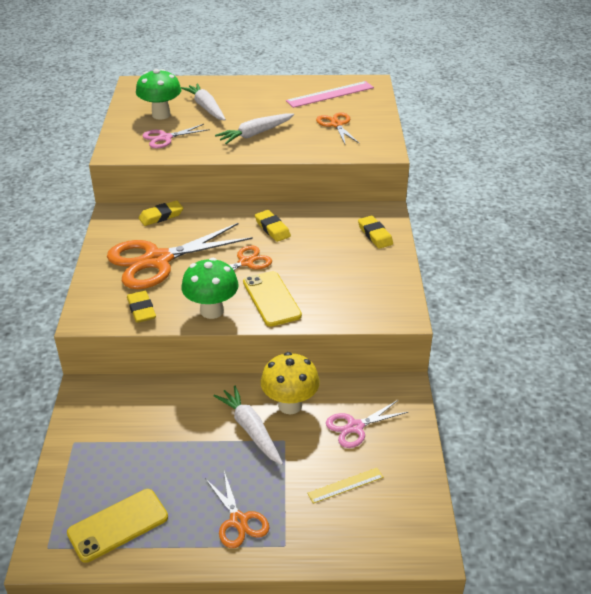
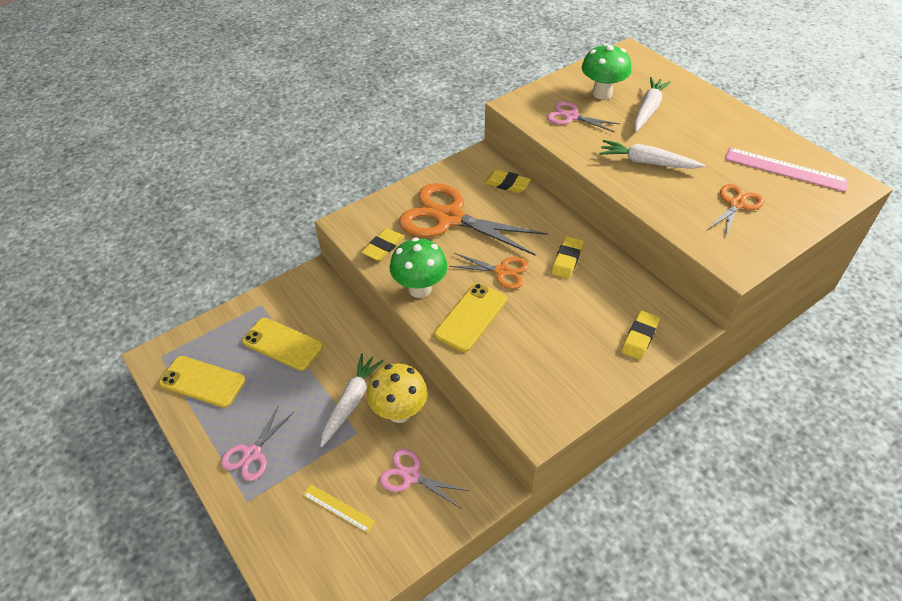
camera: 55 degrees right, 10 degrees up
(139, 447) = (282, 344): none -> yellow phone
(238, 520) = (252, 453): orange scissors -> pink scissors

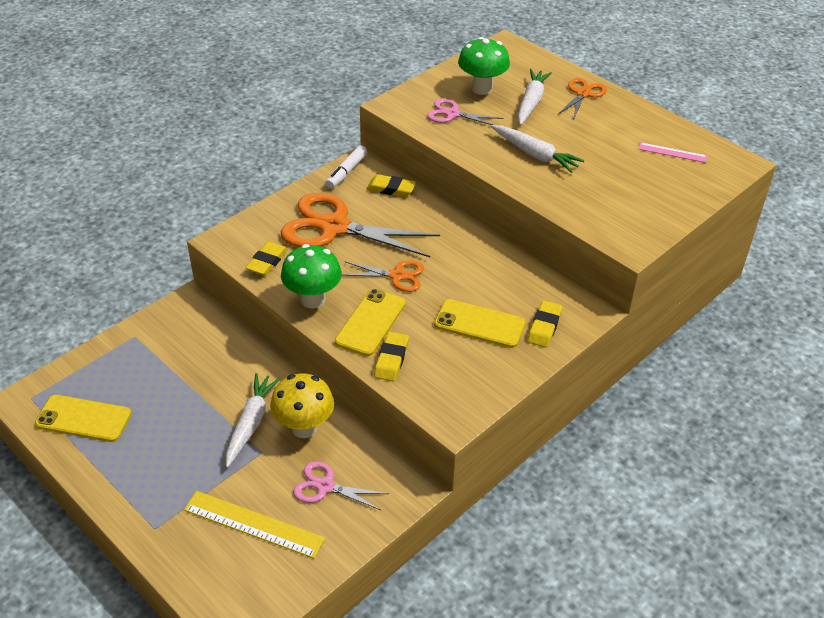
camera: 10 degrees left, 5 degrees down
(252, 453) = (152, 483): pink scissors -> none
(282, 344) = (166, 373): yellow phone -> yellow phone (479, 324)
(338, 508) = (253, 524): yellow ruler -> yellow ruler, size x1.75
(468, 165) = (346, 172): none -> white marker
(567, 260) = (463, 259): yellow eraser -> yellow eraser (391, 359)
(647, 162) = (535, 154): white carrot -> white carrot turned 150 degrees counterclockwise
(736, 204) = (627, 189): orange scissors -> orange scissors (583, 94)
(785, 169) = (672, 152): pink ruler -> pink ruler, size x0.57

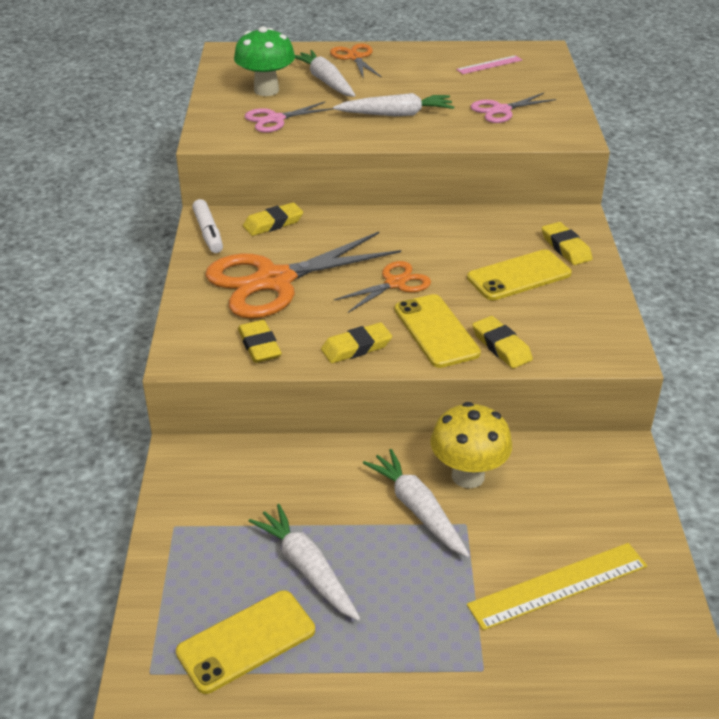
camera: 45 degrees left, 5 degrees down
(157, 408) = (307, 569): none -> white carrot
(313, 299) = (356, 347): green mushroom -> yellow eraser
(325, 486) = (561, 506): pink scissors -> pink scissors (501, 110)

